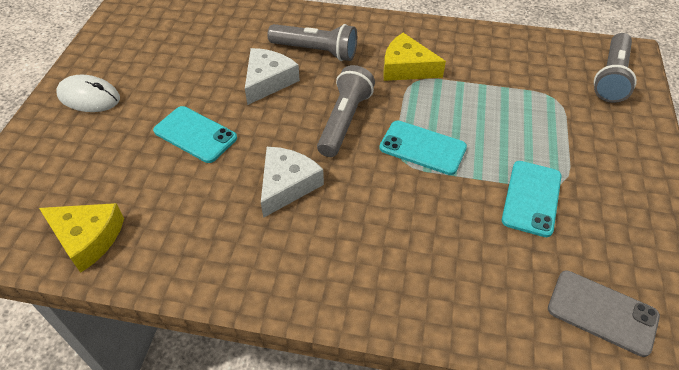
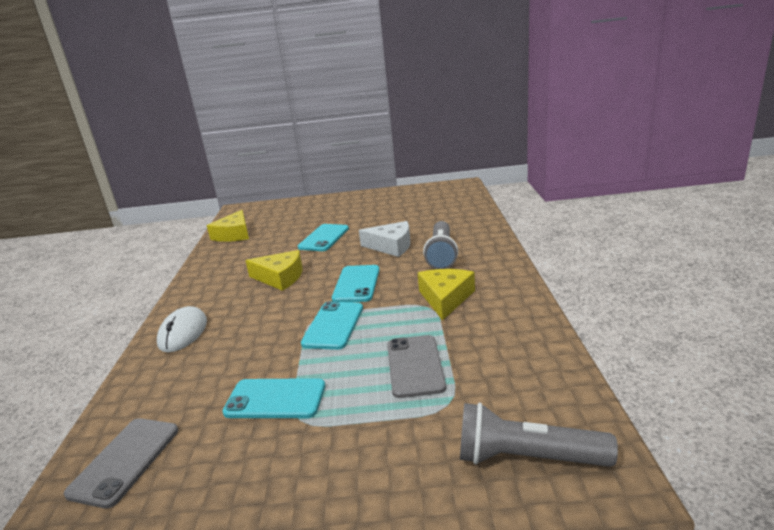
camera: 80 degrees right, 25 degrees down
(89, 97) = (349, 203): white mouse -> white mouse (183, 332)
(287, 185) = (280, 277): white cheese -> yellow cheese
(344, 121) = (356, 284): grey flashlight -> turquoise phone
(505, 105) = (415, 366): none -> grey phone

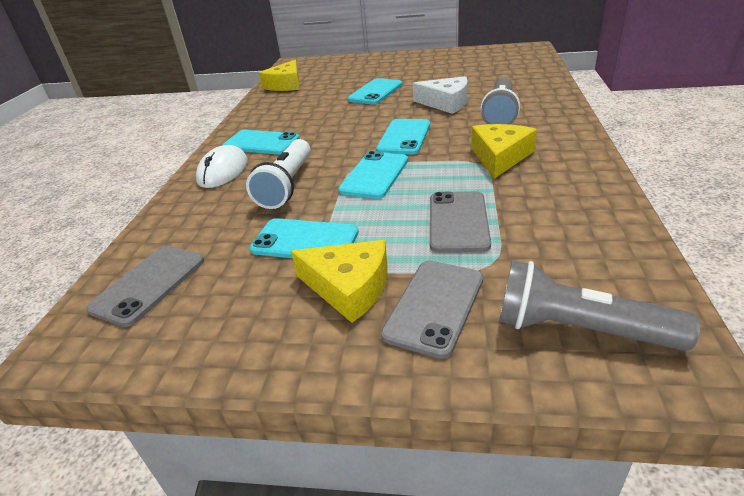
camera: 10 degrees right, 10 degrees up
(218, 299) = (261, 143): none -> turquoise phone
(250, 343) = (287, 185): none -> white flashlight
(280, 277) = (326, 126): yellow cheese -> yellow cheese (349, 287)
(402, 451) = (434, 306): none -> grey phone

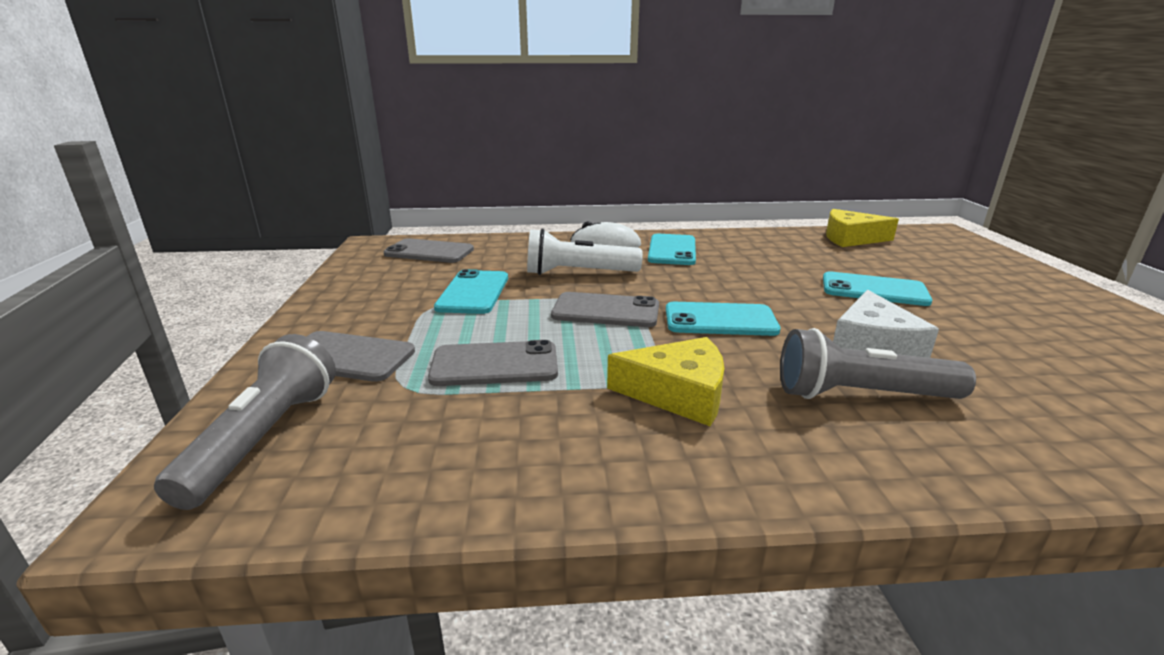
camera: 75 degrees right, 10 degrees down
(349, 287) = (394, 318): yellow cheese -> none
(375, 175) = (606, 311): turquoise phone -> grey phone

